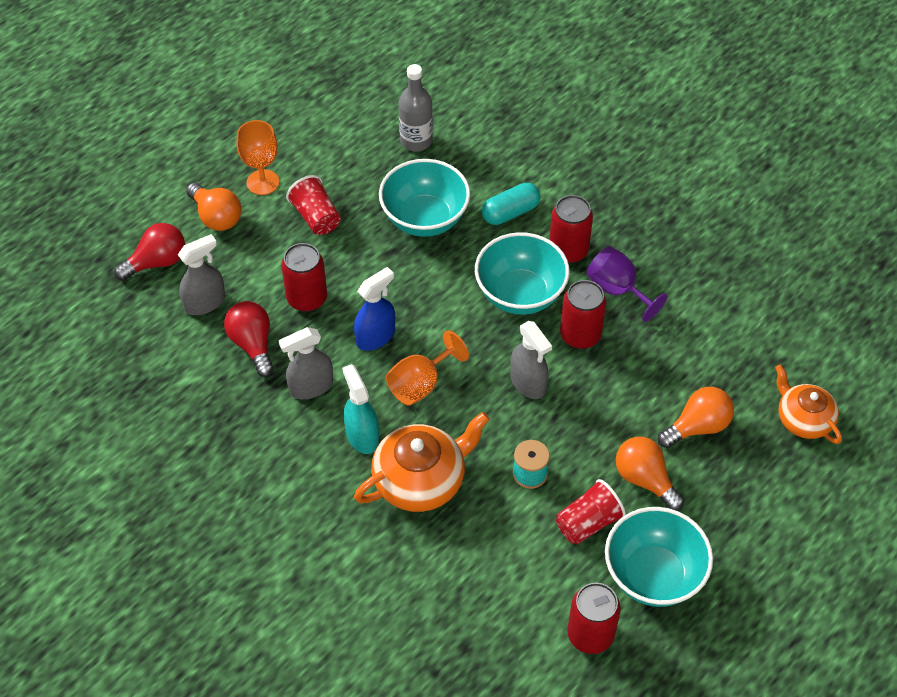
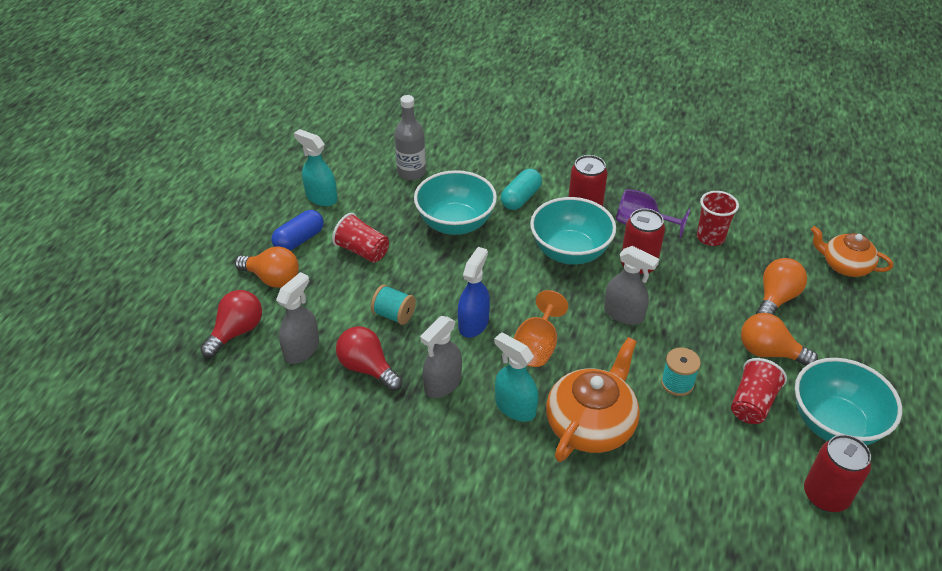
camera: 25 degrees left, 10 degrees down
(263, 182) = (299, 240): orange goblet -> blue capsule
(307, 298) = (394, 315): red can -> turquoise spool
(309, 140) = (321, 197): none -> turquoise spray bottle
(680, 332) = (710, 237): none -> red cup

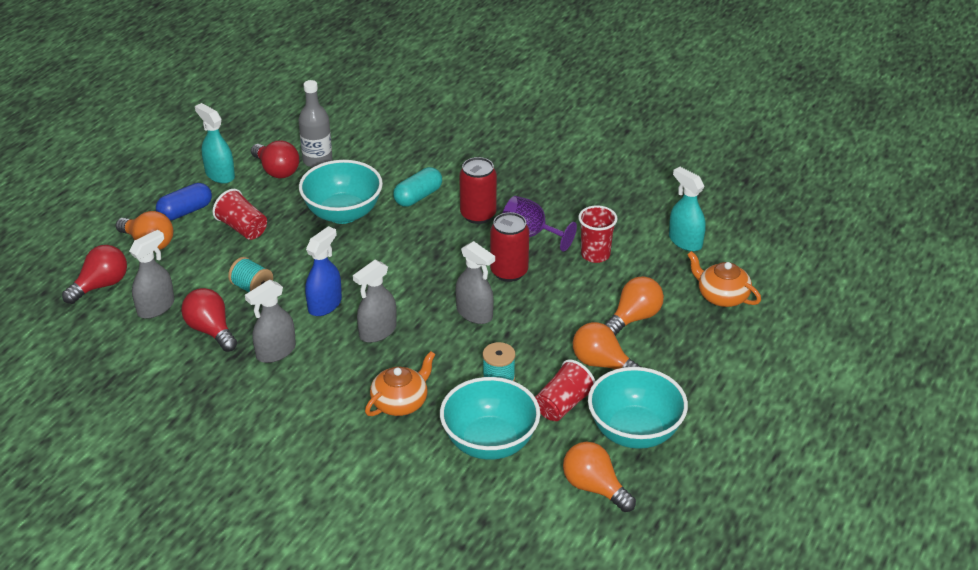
camera: 10 degrees right, 5 degrees down
(375, 187) = (277, 171): none -> red light bulb
(515, 407) = (335, 379): turquoise spray bottle -> turquoise spray bottle (685, 241)
(537, 346) = (377, 332): orange goblet -> grey spray bottle
(570, 252) = (446, 252): turquoise bowl -> turquoise bowl (489, 442)
(591, 424) = (400, 402): orange teapot -> orange teapot, size x0.65
(825, 495) = (594, 487): red can -> orange light bulb

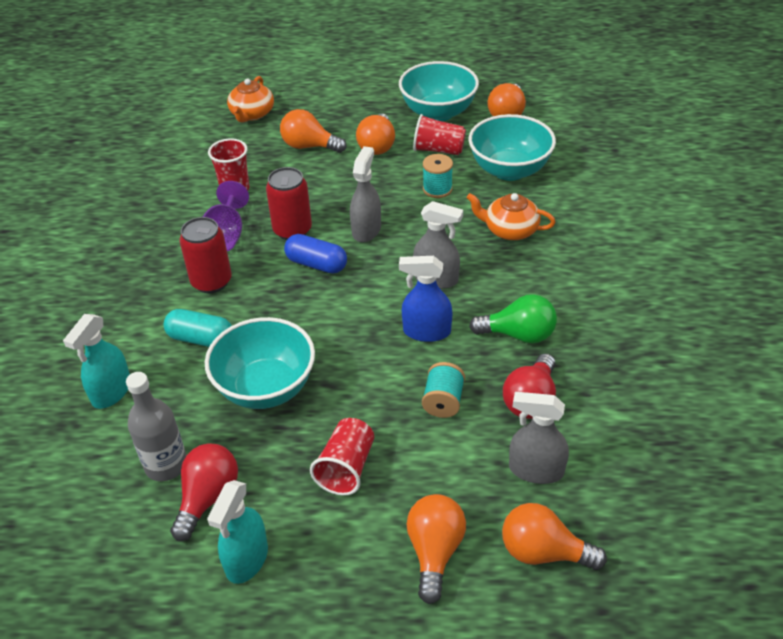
camera: 115 degrees left, 5 degrees up
(101, 285) = (543, 552): red light bulb -> orange light bulb
(185, 211) = (348, 551): blue capsule -> blue capsule (316, 264)
(275, 352) = (518, 335): grey spray bottle -> green light bulb
(685, 241) = (186, 148): turquoise spray bottle -> turquoise spray bottle (111, 392)

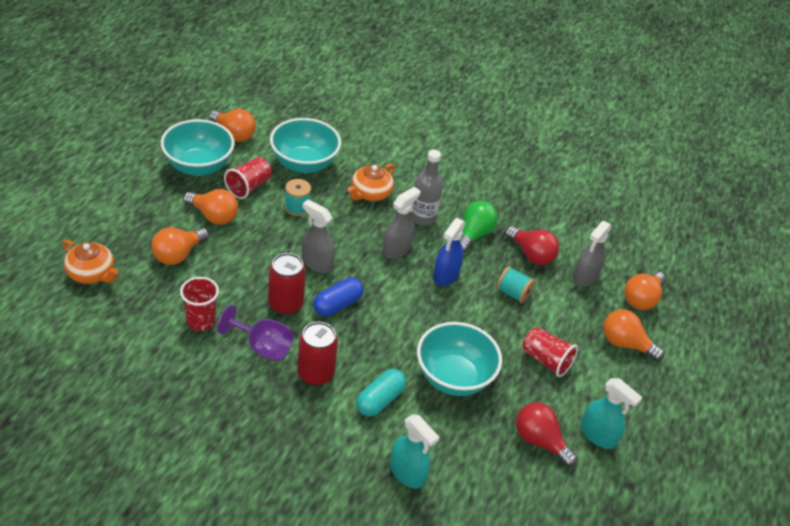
camera: 75 degrees left, 0 degrees up
(166, 465) = (500, 457): grey bottle -> grey bottle (423, 217)

